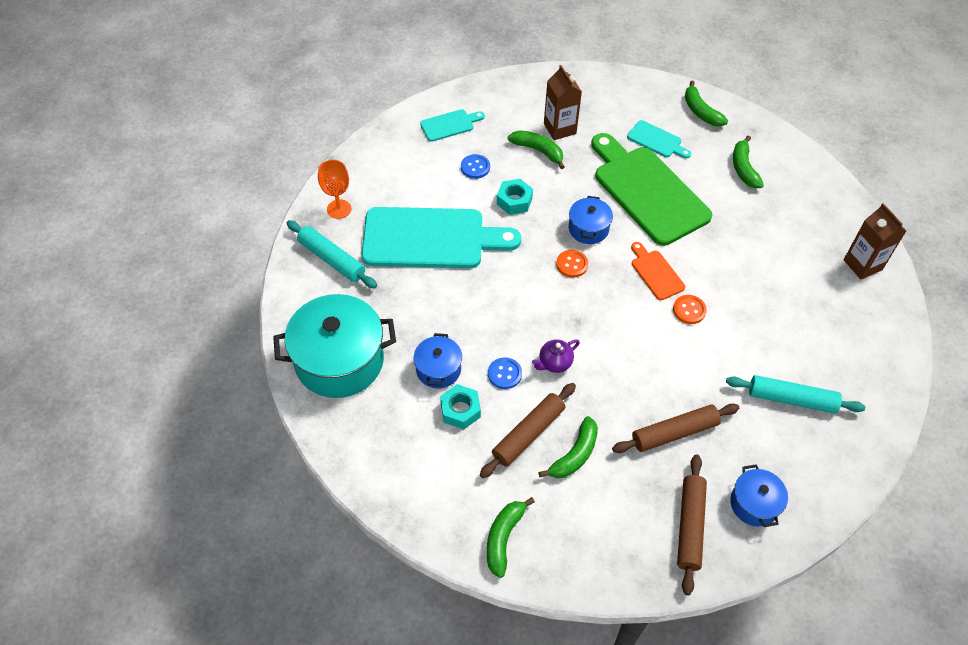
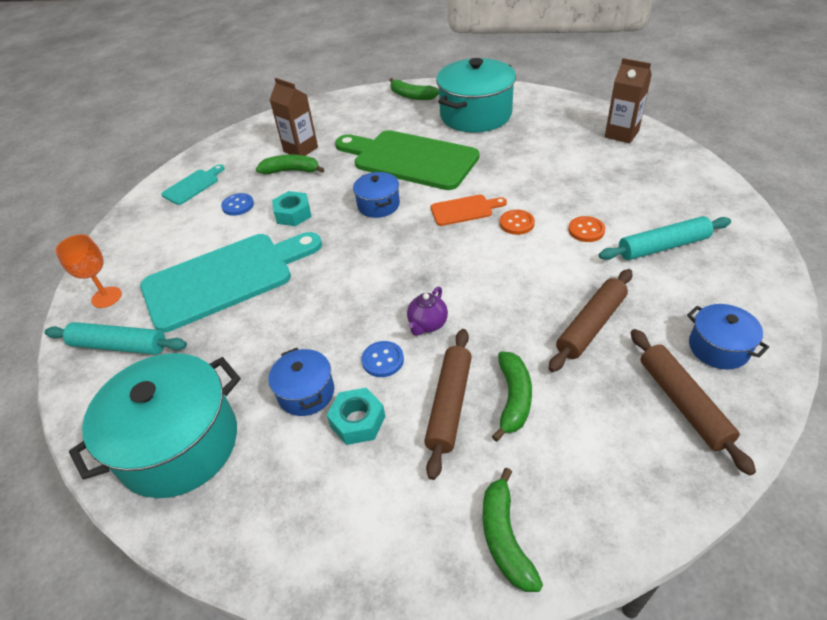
camera: 25 degrees left, 10 degrees down
(572, 264) = (383, 237): orange button -> orange button (586, 230)
(656, 140) = (391, 125): turquoise cutting board -> none
(656, 273) = (464, 210): orange cutting board -> orange cutting board turned 135 degrees clockwise
(743, 168) = (475, 115): green banana -> turquoise pot

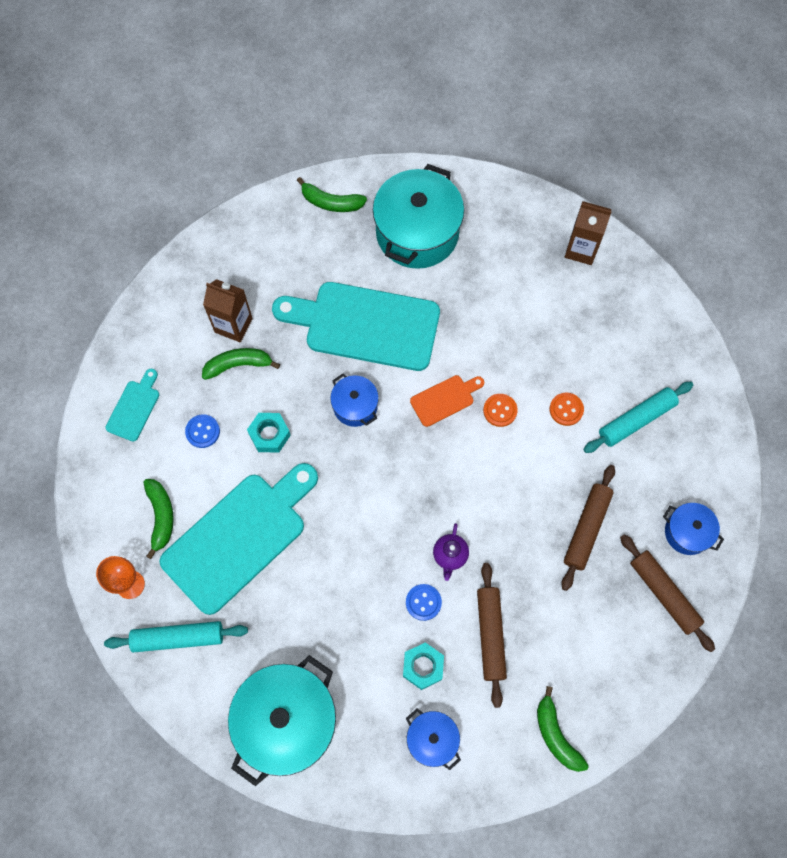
camera: 20 degrees left, 25 degrees up
(306, 393) = (371, 649): blue pot -> blue pot (432, 739)
(410, 159) = (365, 325): green cutting board -> turquoise cutting board
(513, 399) = (538, 618): green banana -> green banana (161, 516)

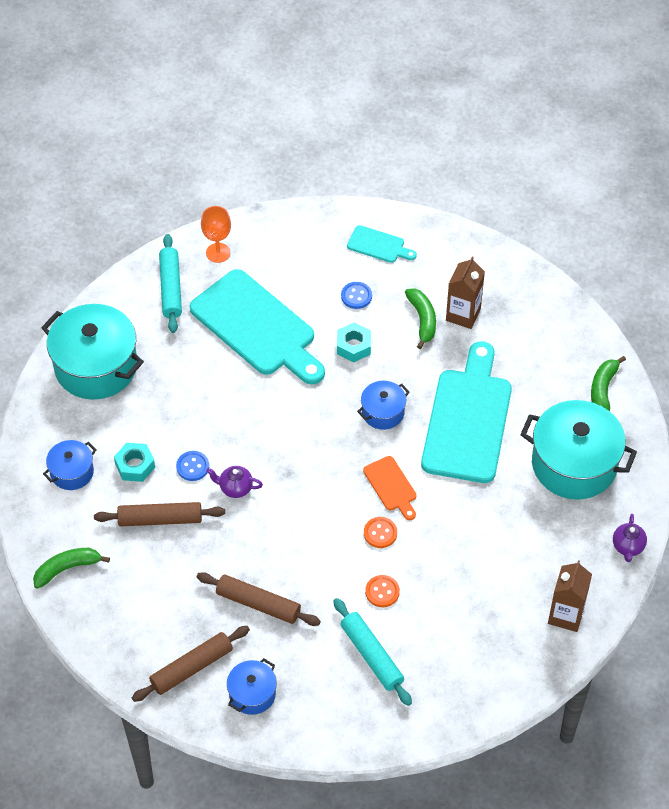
camera: 90 degrees right, 15 degrees down
(161, 516) = (277, 270): green banana -> none
(507, 194) = (628, 547): none -> purple teapot

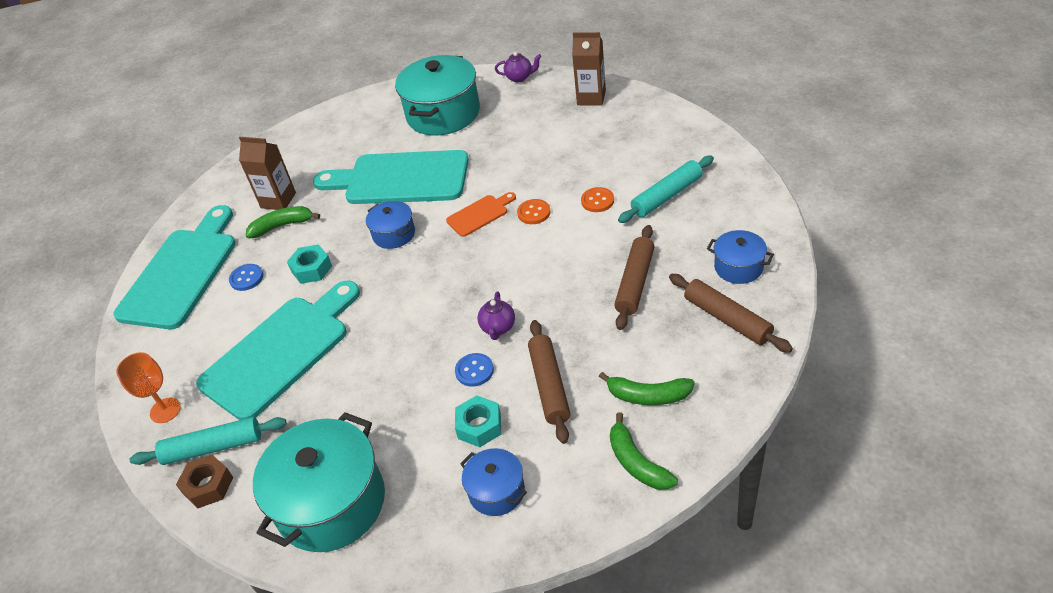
camera: 90 degrees left, 10 degrees down
(136, 288) = (208, 486): none -> brown nut
(378, 245) = (181, 273): turquoise cutting board -> turquoise cutting board, size x2.22
(603, 390) = (366, 109): green banana -> green banana (648, 396)

